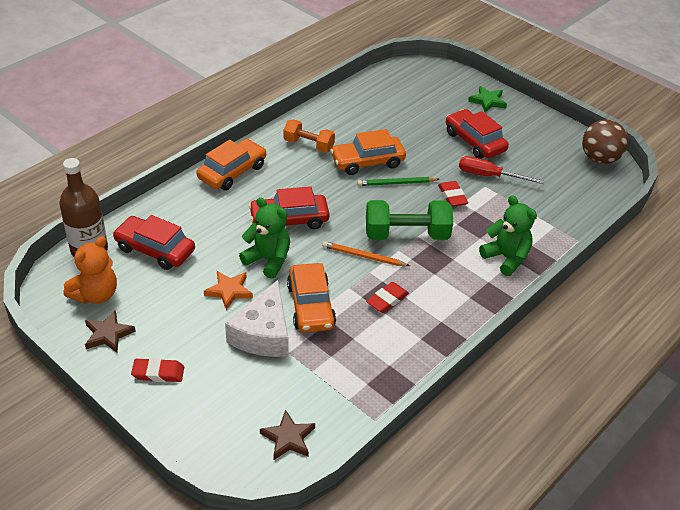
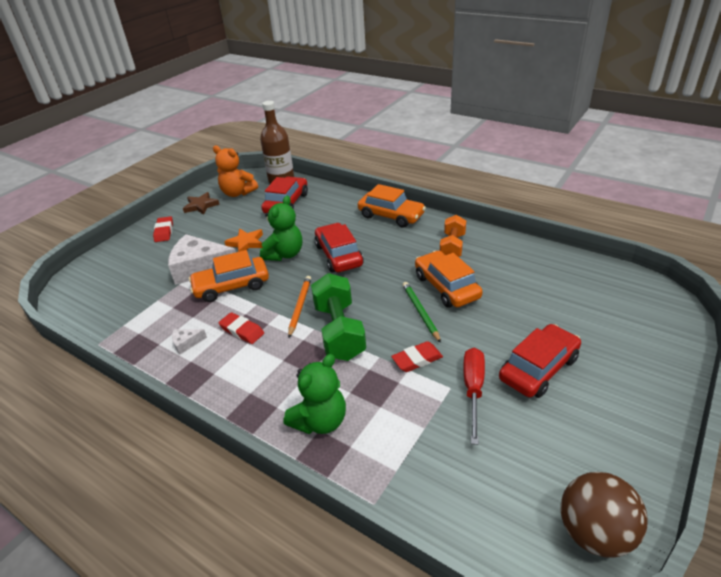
camera: 85 degrees right, 5 degrees down
(288, 438) = (91, 300): brown star -> none
(394, 342) = (186, 343): none -> white cheese
(487, 101) = (643, 373): green star -> none

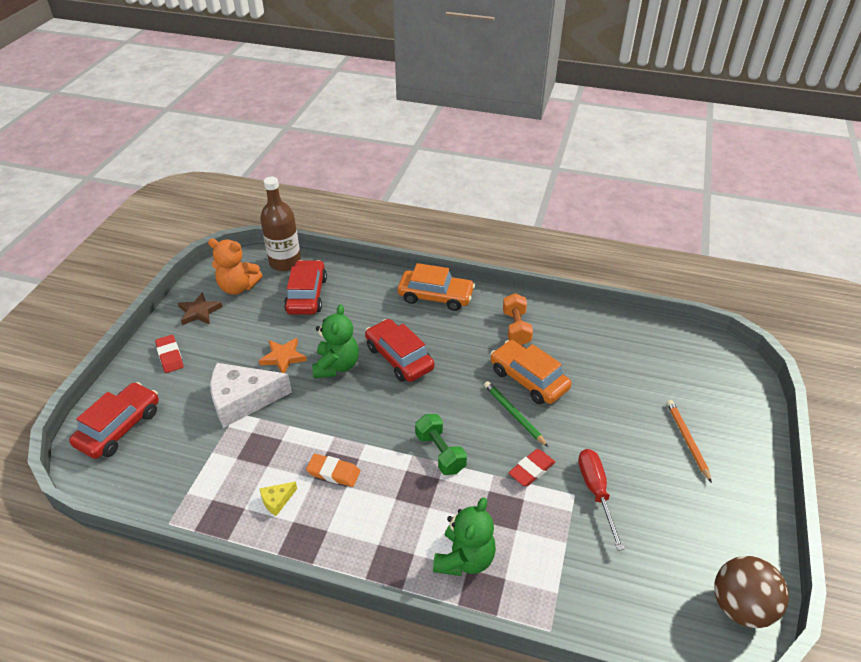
camera: 20 degrees left, 5 degrees up
(186, 343) = (277, 500): white cheese -> yellow cheese
(231, 286) = (294, 418): orange car -> none
(242, 331) = (333, 472): red eraser -> orange eraser
(299, 306) = (384, 430): orange pencil -> orange pencil (687, 440)
(339, 331) = (440, 452): green dumbbell -> green dumbbell, size x0.65
(538, 368) = (646, 456): red car -> red car (119, 427)

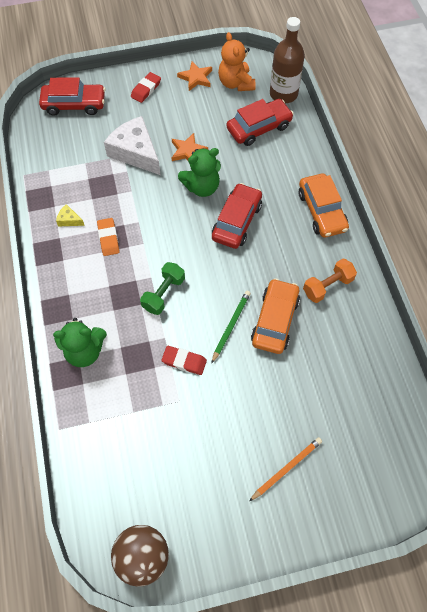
camera: 60 degrees right, 20 degrees up
(199, 312) = (196, 78): brown star -> orange star
(596, 492) = (190, 415): red screwdriver -> none

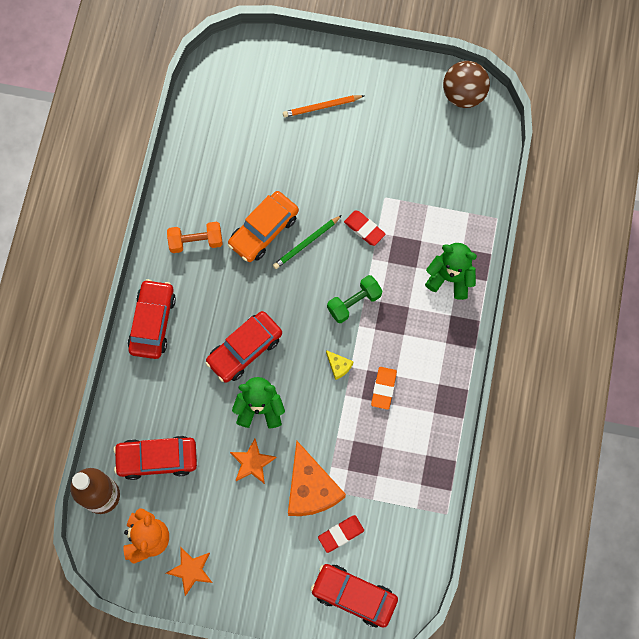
camera: 155 degrees left, 10 degrees up
(69, 220) = (416, 430): yellow cheese -> yellow cheese (338, 366)
(135, 152) = (311, 488): white cheese -> orange cheese
(146, 89) = (259, 579): red eraser -> red eraser (341, 534)
(321, 211) = (152, 322): orange car -> red car

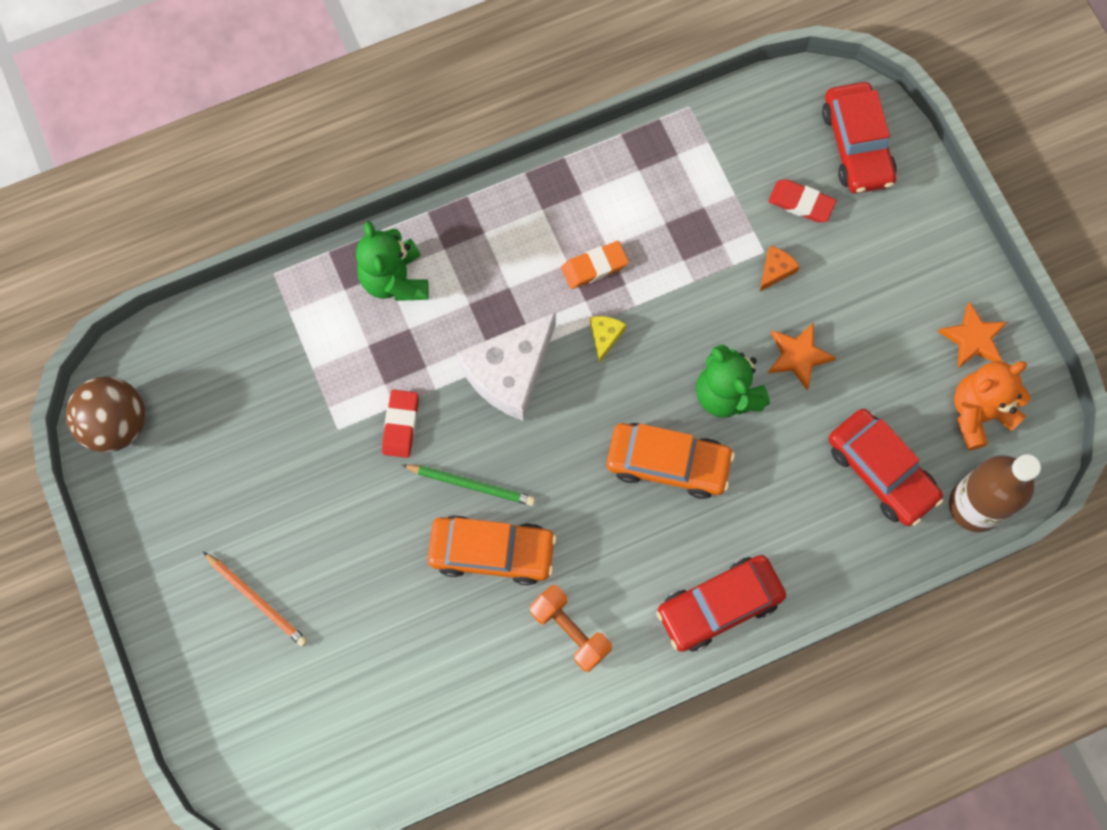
camera: 125 degrees left, 0 degrees up
(244, 349) = (668, 463): red car -> orange car
(311, 488) = (775, 270): orange cheese -> orange cheese, size x0.42
(354, 302) = (510, 372): green dumbbell -> white cheese

